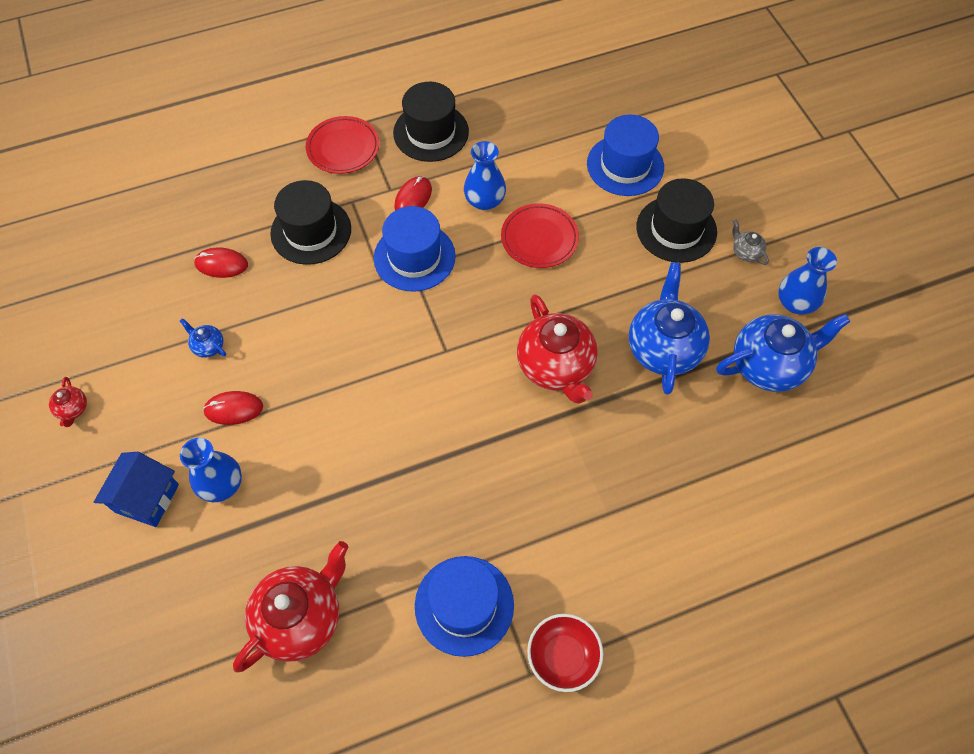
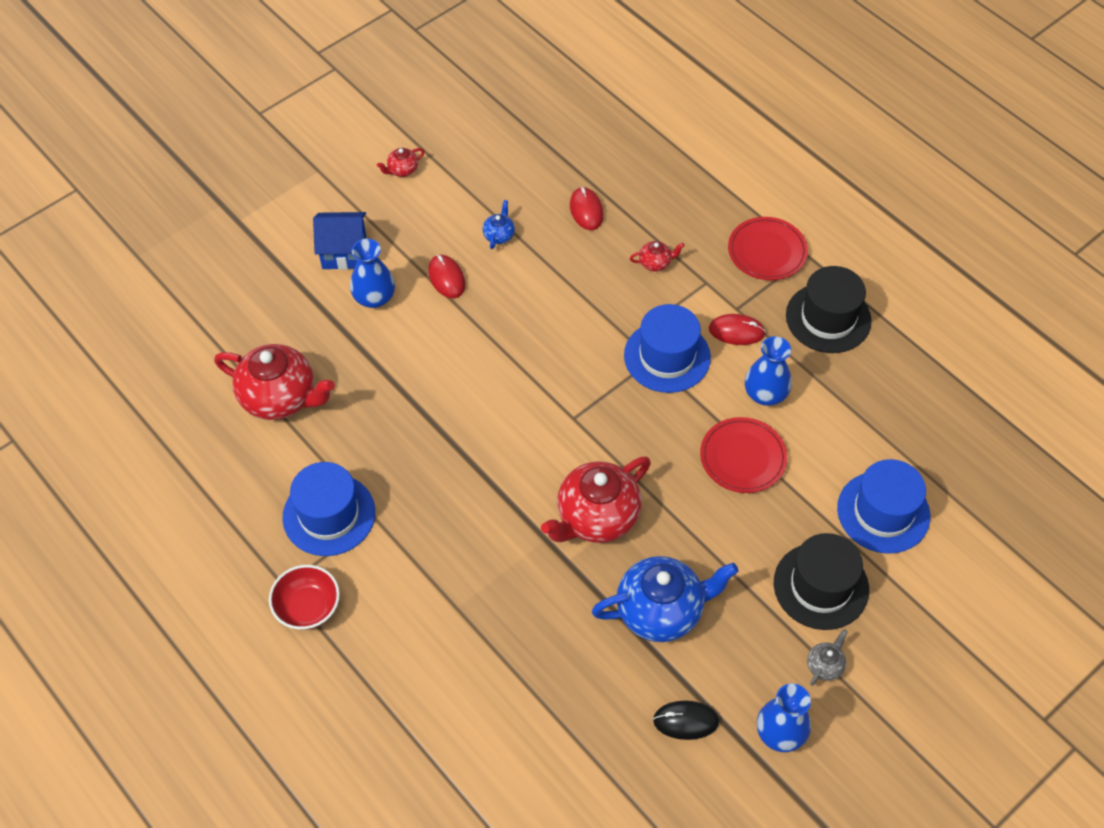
camera: 70 degrees right, 5 degrees down
(311, 231) = (655, 263): black hat -> red teapot
(769, 365) = (685, 721): blue teapot -> black mouse

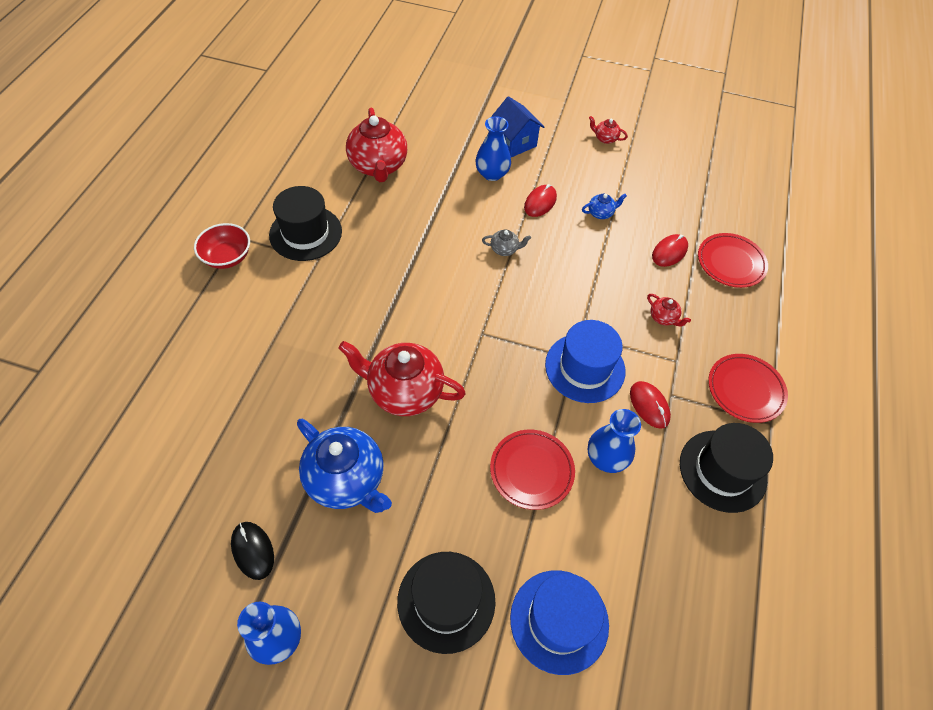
camera: 55 degrees right, 0 degrees up
(329, 515) = (305, 233): blue hat -> black hat
(632, 172) = (730, 263): none -> red plate
(825, 665) = (366, 645): grey teapot -> grey teapot (504, 249)

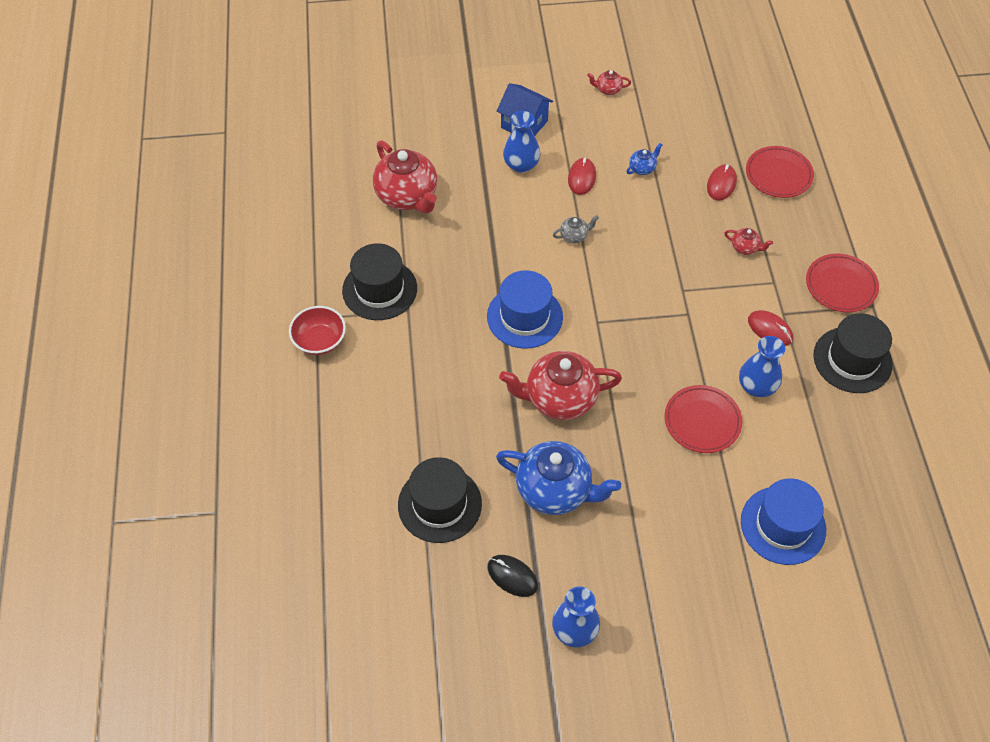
camera: 20 degrees left, 0 degrees up
(446, 601) = (689, 547): black hat -> black hat (439, 504)
(585, 367) = (701, 318): blue hat -> blue hat (524, 316)

